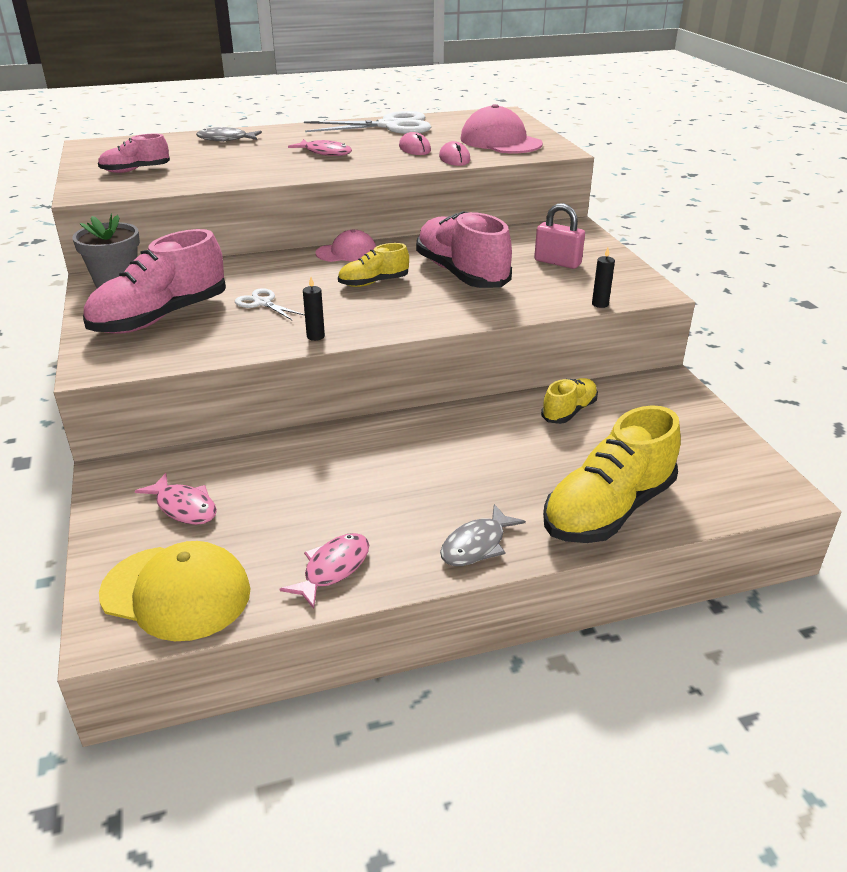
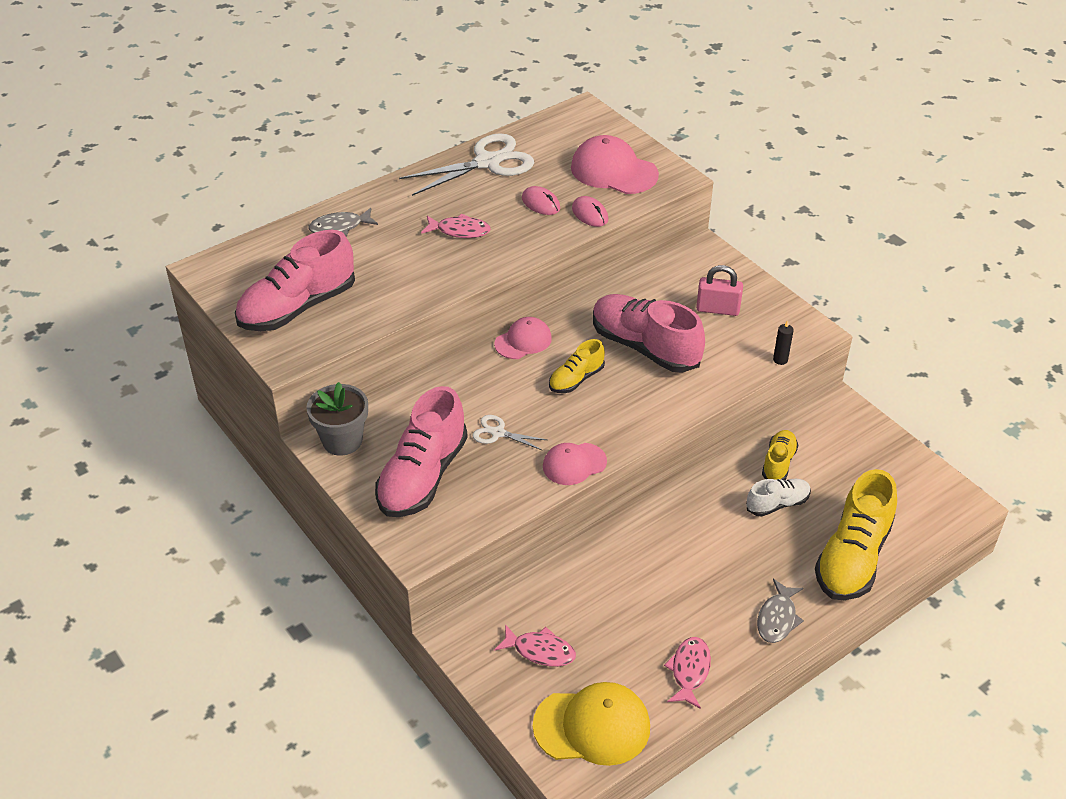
camera: 20 degrees left, 10 degrees up
(135, 170) = (297, 307): pink shoe -> pink shoe, size x1.90
(315, 336) = (574, 464): black candle -> pink cap
(545, 444) = (777, 504): none -> white shoe

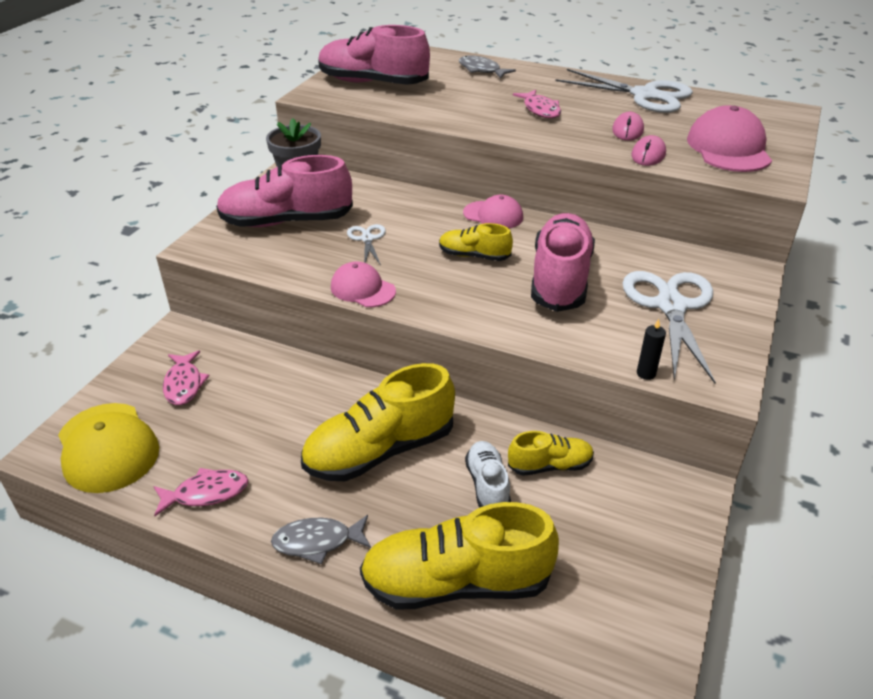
camera: 60 degrees right, 5 degrees down
(706, 549) = (380, 451): none -> yellow shoe
(717, 309) = (671, 306): pink padlock -> white scissors
(777, 504) = (487, 485): white shoe -> white shoe turned 135 degrees counterclockwise

